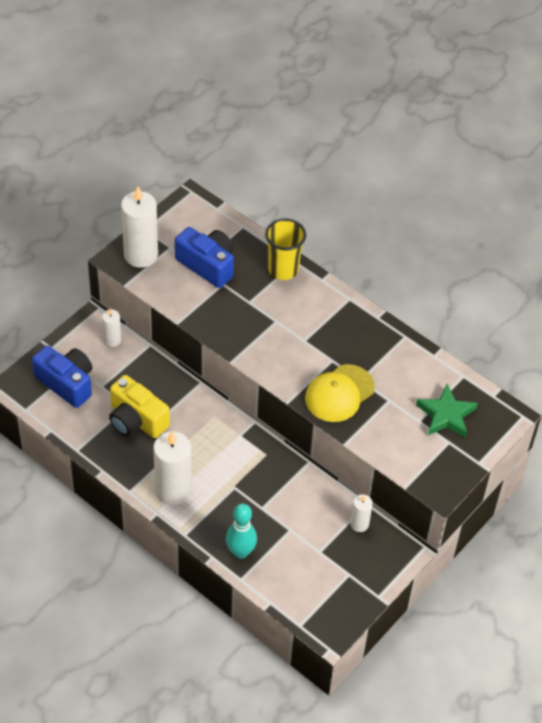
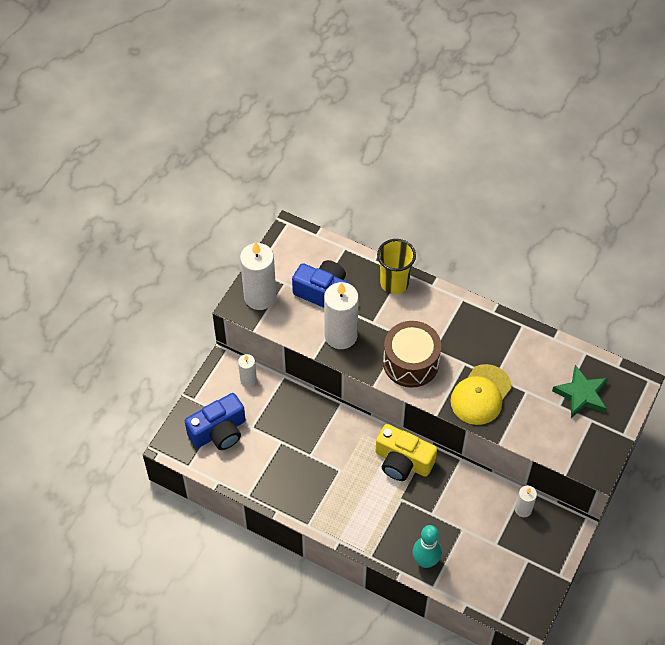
camera: 10 degrees left, 5 degrees up
(67, 383) = (219, 431): blue camera -> blue camera turned 120 degrees clockwise
(136, 419) = (293, 453): yellow camera -> yellow camera (403, 461)
(173, 491) = (347, 516): white candle -> white candle (340, 335)
(276, 348) = (411, 362): none -> brown drum

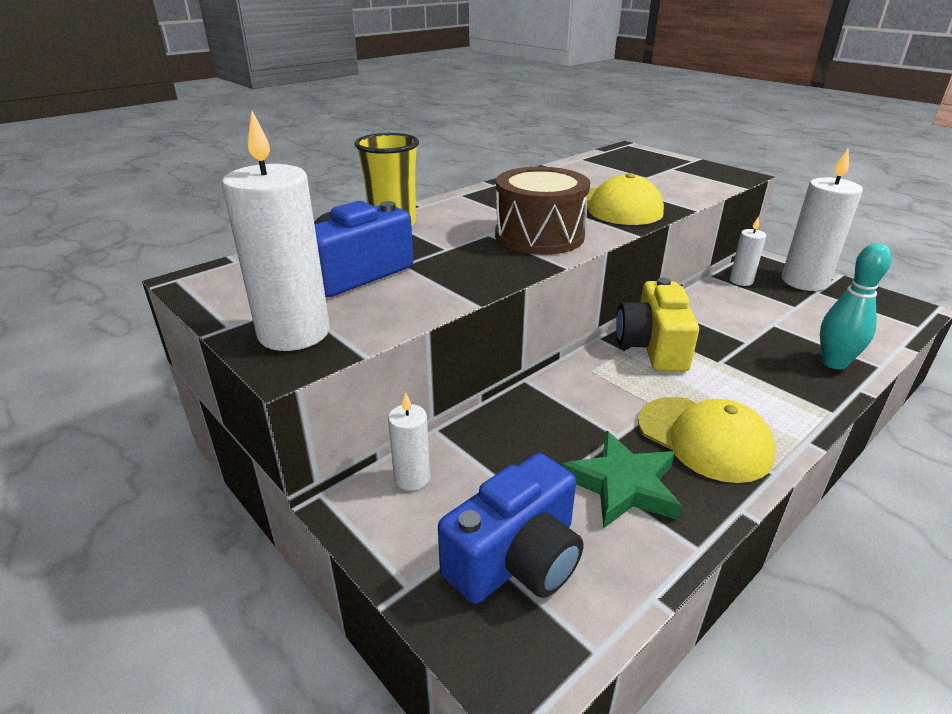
camera: 70 degrees left, 25 degrees down
(219, 431) = (516, 559): blue camera -> blue camera turned 60 degrees clockwise
(322, 494) = (704, 438): none -> yellow cap
(340, 335) = (451, 275): white candle -> white candle (804, 281)
(403, 461) = (652, 347): yellow camera -> yellow camera turned 135 degrees clockwise
(581, 394) = (635, 167): green star -> green star (623, 485)

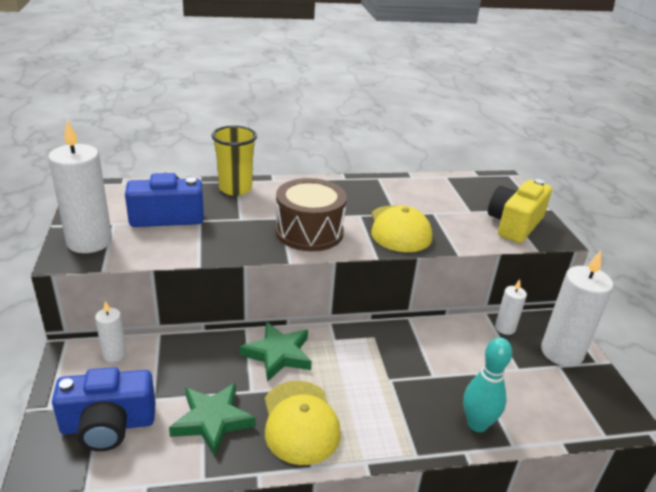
camera: 30 degrees right, 0 degrees up
(593, 388) = (278, 354): none -> green star
(652, 347) = (357, 346): yellow camera -> yellow camera (514, 224)

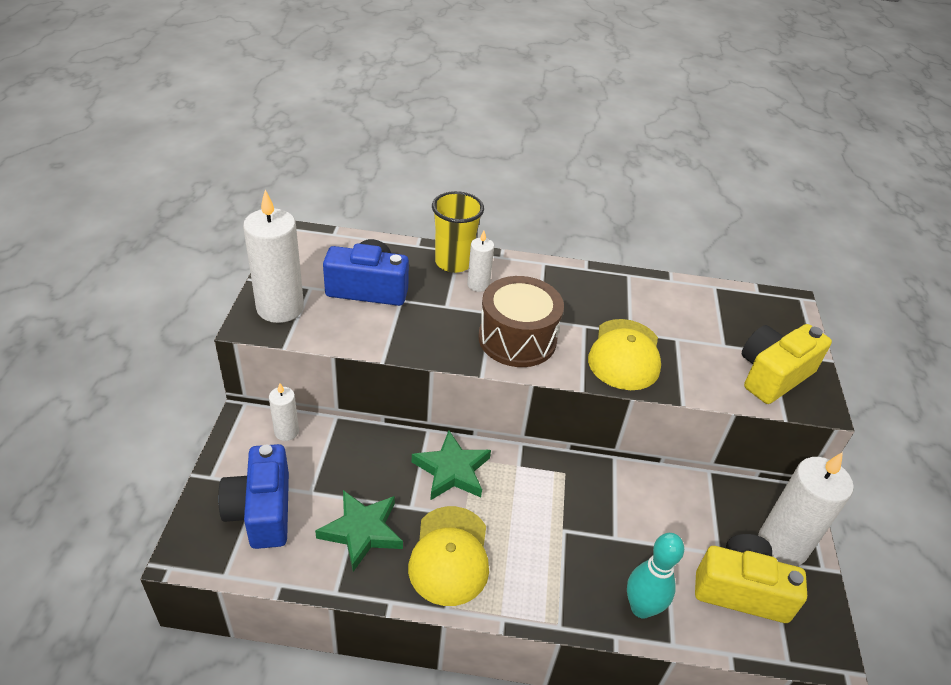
camera: 15 degrees right, 10 degrees up
(108, 425) = (261, 511): blue camera -> blue camera turned 75 degrees clockwise
(505, 328) = (725, 497): white candle -> white candle (478, 285)
(546, 392) = (741, 590): none -> yellow camera

